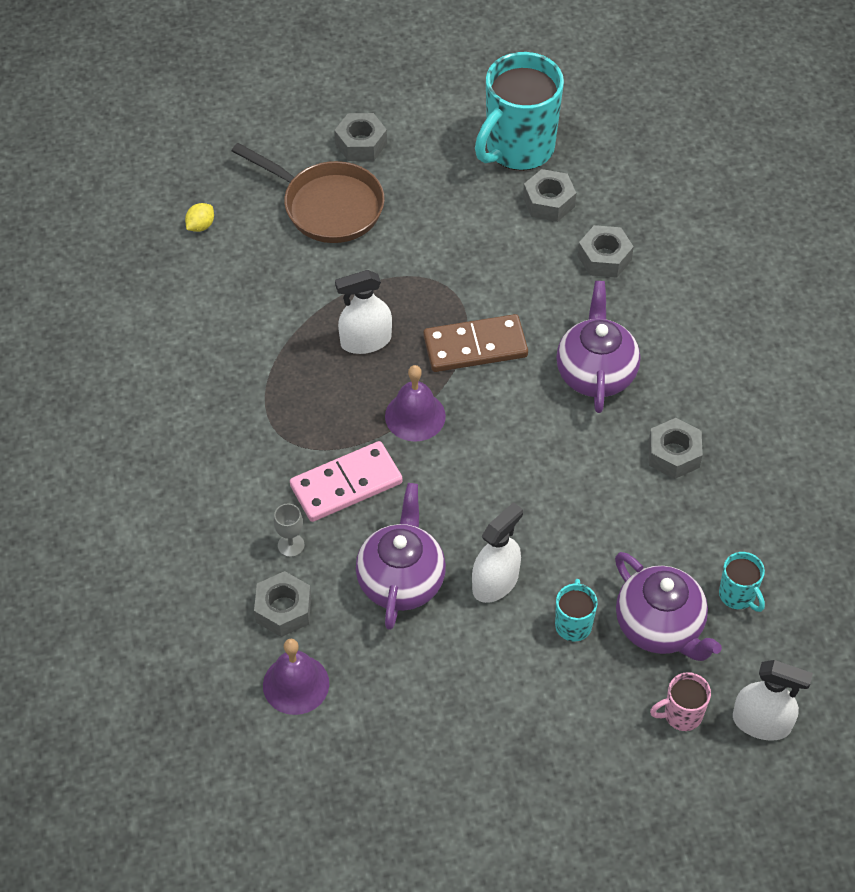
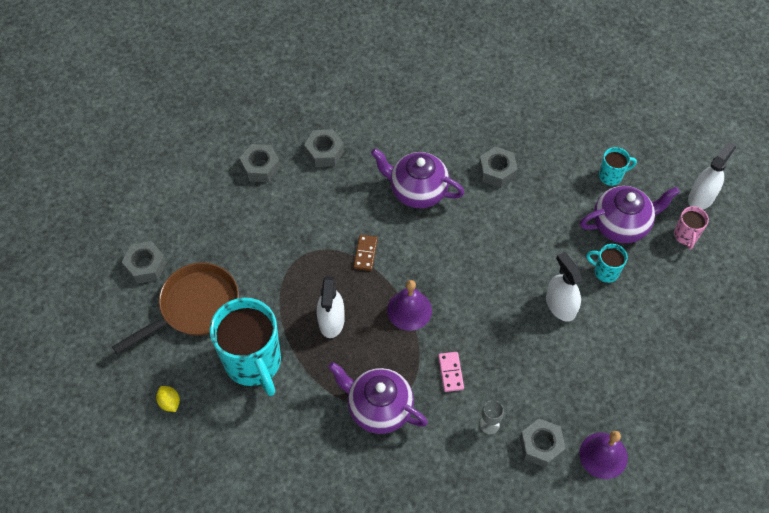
camera: 70 degrees left, 5 degrees up
(346, 484) = (450, 372): pink domino -> pink domino, size x0.53
(401, 580) = (541, 362): purple teapot -> purple teapot (378, 408)
(475, 346) = (365, 253): brown domino -> brown domino, size x0.53
(518, 149) = (203, 168): turquoise mug -> turquoise mug (253, 362)

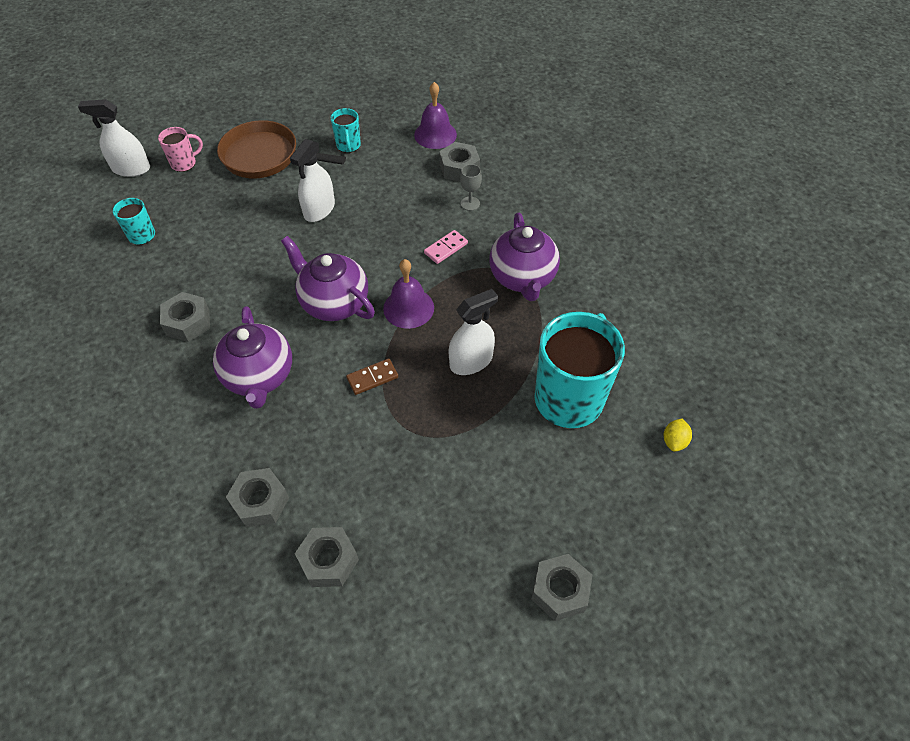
camera: 125 degrees left, 5 degrees down
(194, 307) = (562, 495): brown pan -> brown pan (266, 157)
(605, 271) = (260, 196): turquoise mug -> turquoise mug (348, 146)
(621, 225) = (199, 206): purple teapot -> purple teapot (333, 303)

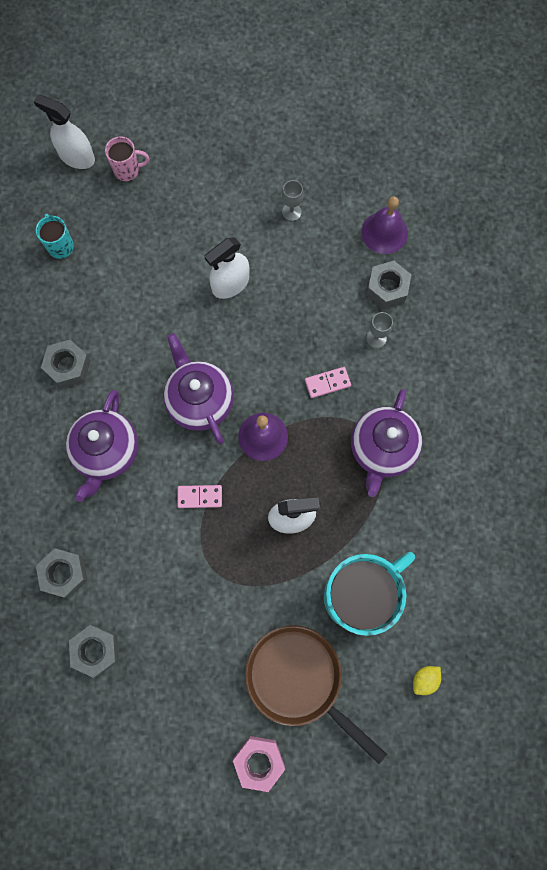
camera: 25 degrees right, 20 degrees up
(266, 157) = (206, 194): brown pan -> brown pan (299, 679)
(348, 146) = (291, 212): turquoise mug -> grey goblet
(372, 378) = (200, 497): brown domino -> pink domino
(560, 590) = (259, 761): grey nut -> pink nut

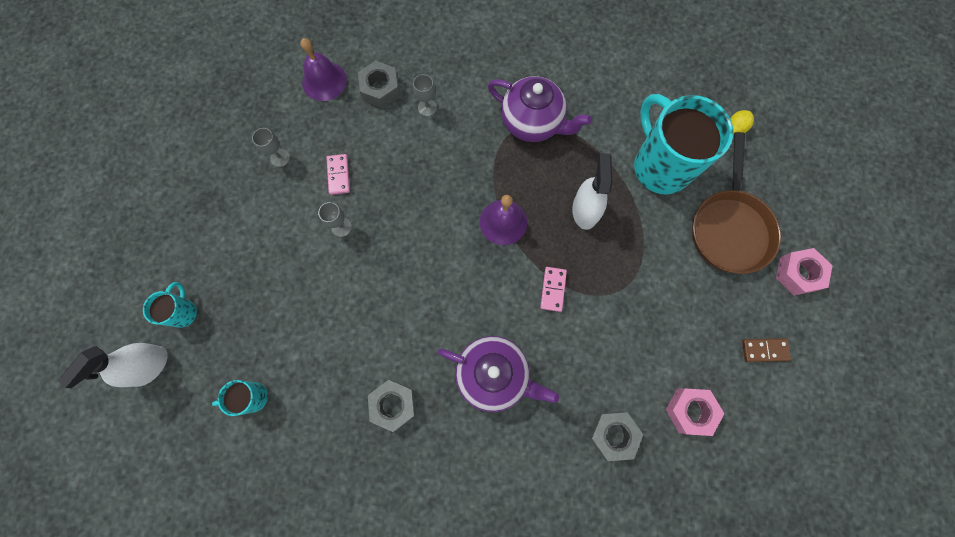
camera: 80 degrees left, 0 degrees up
(96, 650) = (690, 411): grey nut -> pink nut
(127, 170) = (183, 312): pink mug -> turquoise mug
(168, 726) = (764, 350): none -> brown domino
(199, 401) = (457, 275): purple teapot -> none
(230, 284) = (341, 227): white spray bottle -> grey goblet
(299, 679) = (729, 228): brown pan -> brown pan turned 45 degrees counterclockwise
(327, 383) = (462, 156): pink domino -> pink domino (338, 175)
(424, 679) = (735, 127): yellow lemon -> yellow lemon turned 75 degrees clockwise

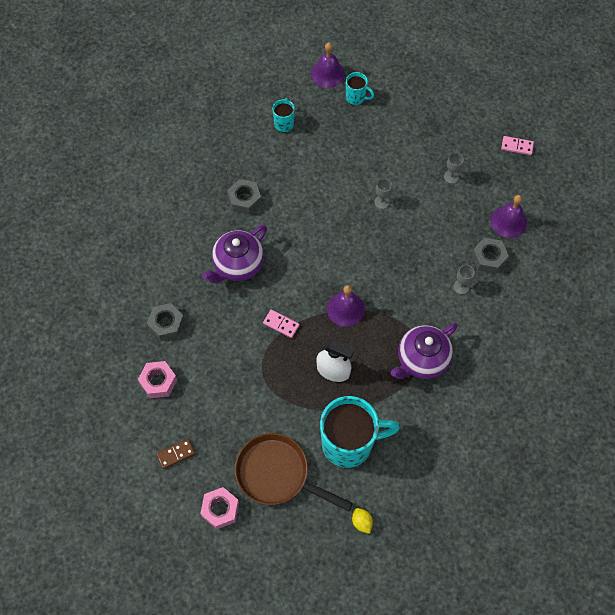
camera: 110 degrees right, 10 degrees down
(149, 366) = (327, 73): white spray bottle -> purple bell
(338, 175) = (423, 211): pink domino -> pink domino (517, 146)
(764, 350) = (176, 454): brown domino -> brown domino turned 45 degrees clockwise

